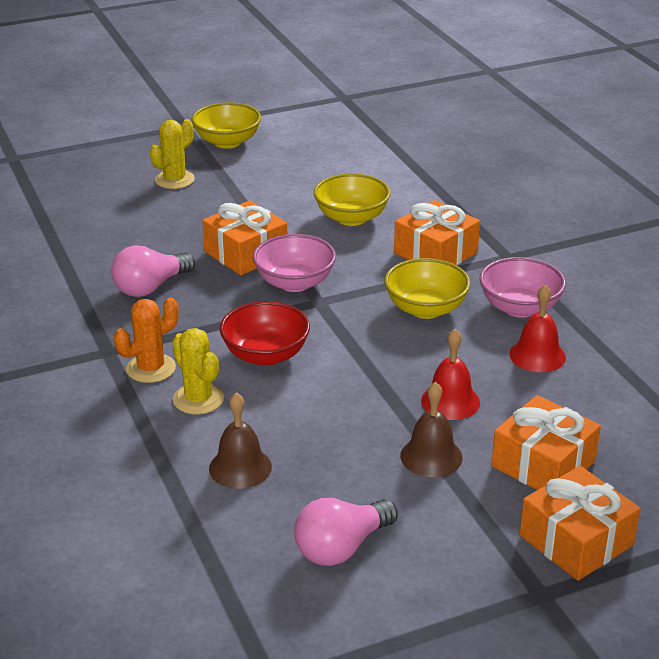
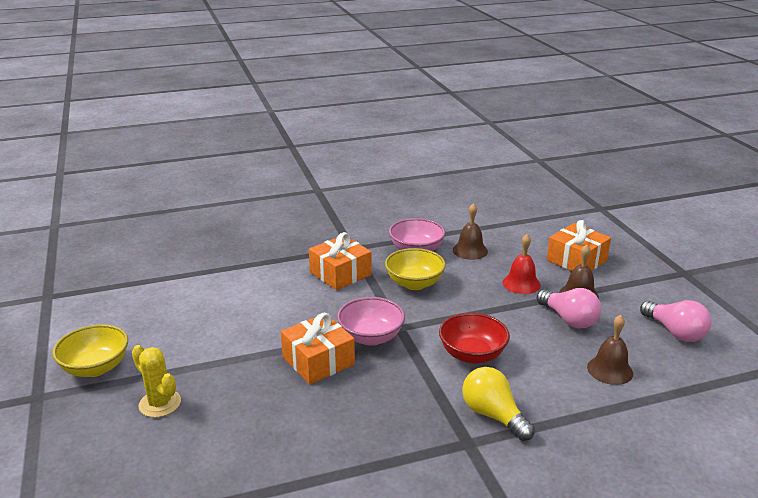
camera: 85 degrees left, 5 degrees down
(150, 287) = (365, 417): pink light bulb -> pink light bulb (569, 319)
(151, 368) = (493, 415): orange cactus -> yellow light bulb
(198, 399) = (532, 389): yellow cactus -> none
(351, 218) = (277, 305): yellow bowl -> none
(537, 355) = (470, 250): red bell -> brown bell
(576, 540) = (638, 258): orange gift -> none

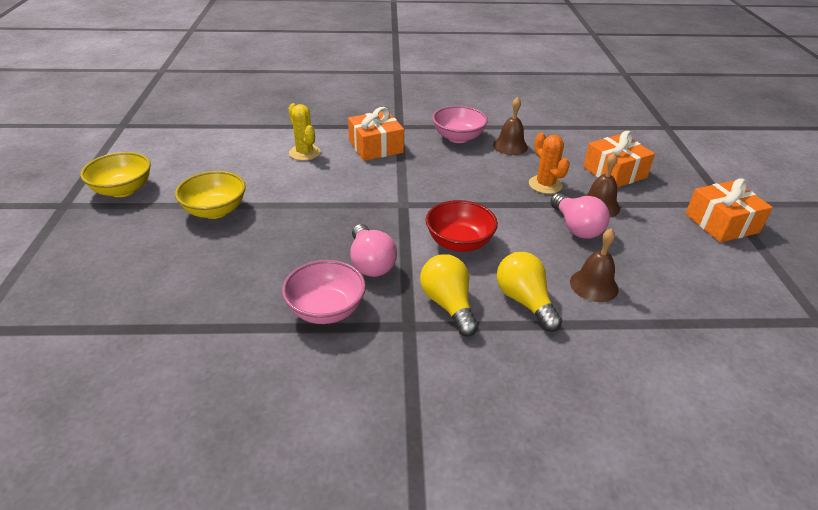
camera: 15 degrees right, 10 degrees up
(160, 404) = (155, 230): yellow cactus -> yellow cactus (304, 153)
(318, 361) = (311, 220): orange gift -> orange gift (721, 223)
(371, 337) = (371, 208): pink bowl -> pink bowl (326, 310)
(414, 283) = (439, 167): yellow bowl -> yellow bowl (215, 211)
(521, 283) = (545, 185): red bell -> orange cactus
(559, 397) = (525, 301): none -> yellow light bulb
(675, 332) = (686, 261): pink light bulb -> pink light bulb (370, 263)

